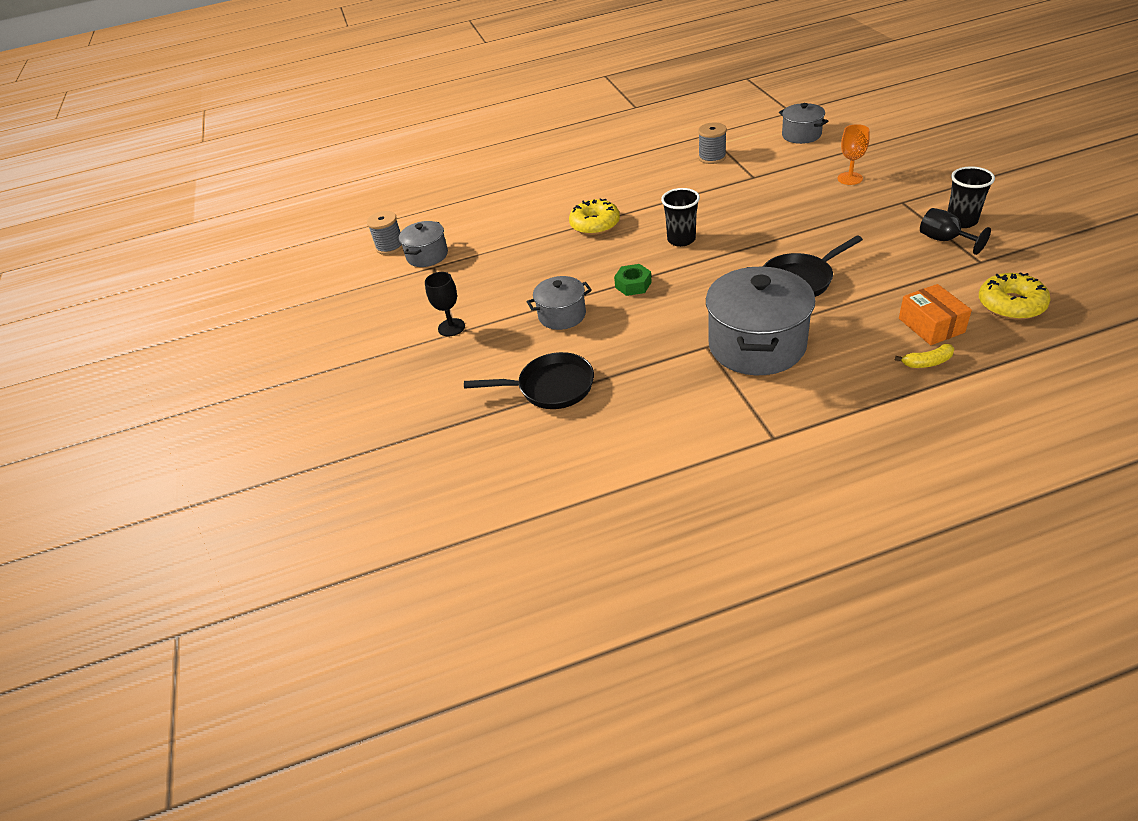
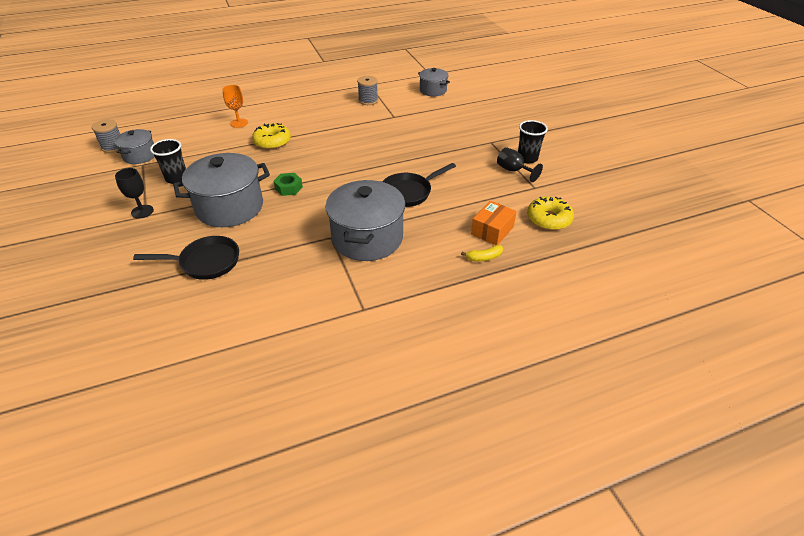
camera: 10 degrees left, 0 degrees up
(562, 315) = (230, 207): grey pot -> grey pot, size x1.82
(681, 240) = (332, 157): black cup -> black cup (176, 178)
(850, 178) = (459, 123): orange goblet -> orange goblet (239, 123)
(931, 325) = (492, 230): orange box -> orange box turned 60 degrees clockwise

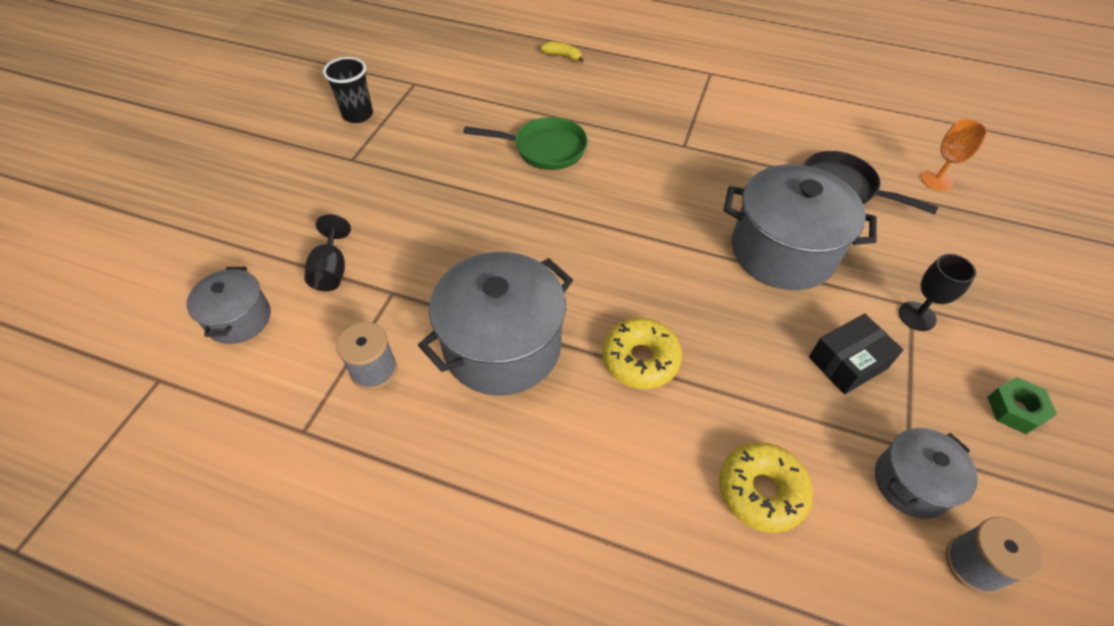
camera: 140 degrees left, 10 degrees up
(176, 178) = (847, 362): black cup -> black box
(239, 123) = (667, 470): orange goblet -> orange goblet (936, 180)
(289, 188) = (683, 239): green nut -> green nut (1015, 409)
(367, 238) = (647, 124): grey pot -> grey pot (502, 346)
(409, 192) = (545, 149): black pan -> green pan
(492, 230) = (522, 70): orange box -> none
(513, 170) = (399, 110): black goblet -> black goblet (331, 270)
(548, 219) = (458, 53): yellow donut -> yellow donut (761, 491)

